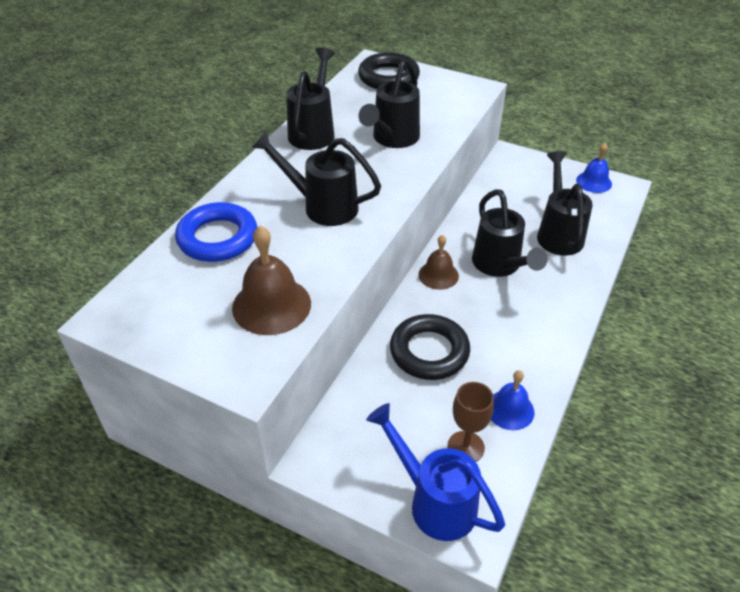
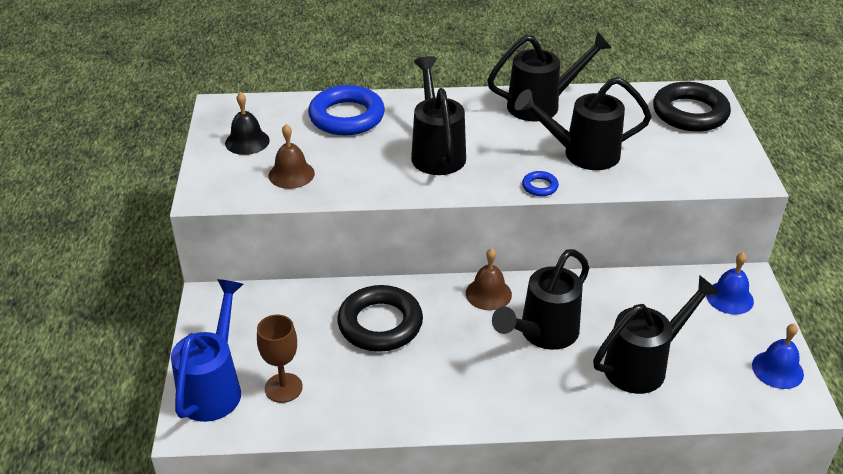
camera: 60 degrees right, 5 degrees down
(187, 318) = (247, 141): none -> black bell
(271, 305) = (291, 174): brown bell -> brown bell, size x0.63
(414, 173) = (540, 186): none -> blue ring
(510, 409) = (348, 405): blue bell -> blue bell (729, 298)

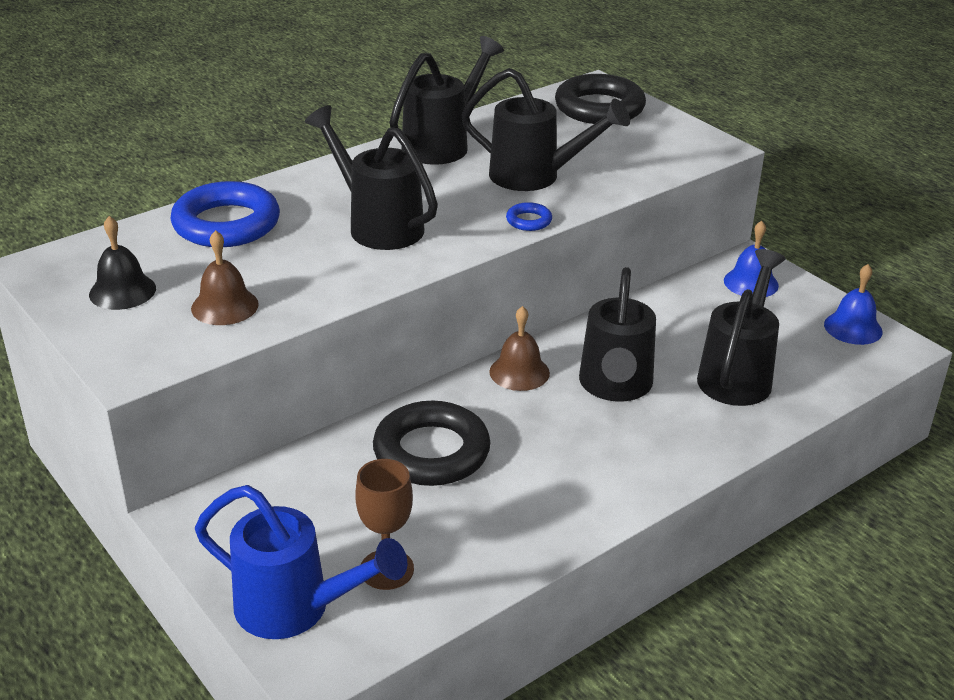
camera: 35 degrees left, 5 degrees down
(214, 386) = (297, 609): blue watering can -> blue watering can turned 135 degrees clockwise
(581, 154) = (536, 177): black watering can -> black watering can turned 120 degrees counterclockwise

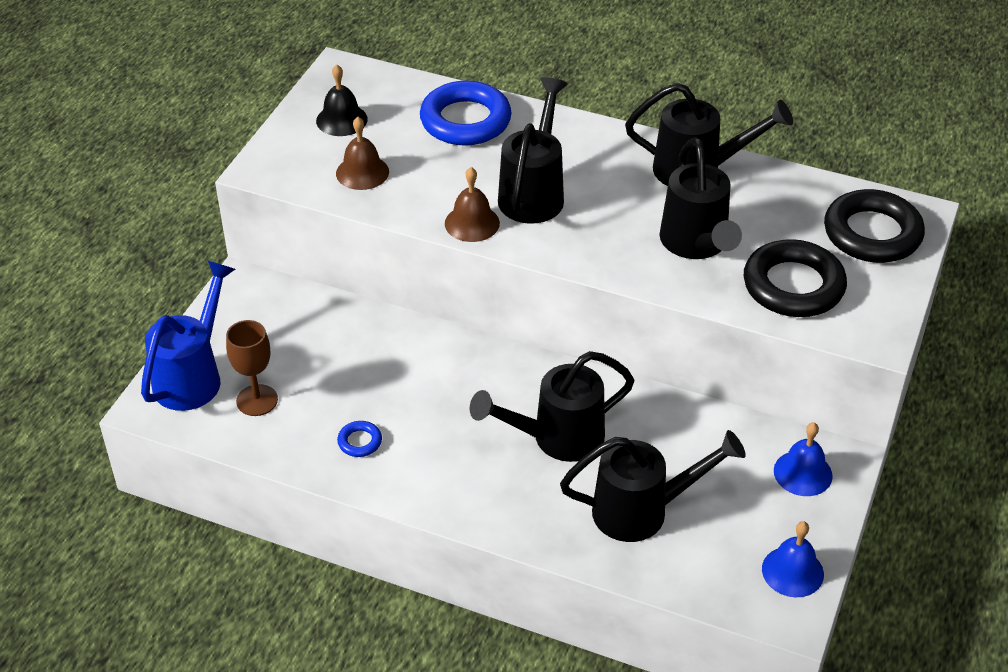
camera: 60 degrees right, 10 degrees up
(297, 609) = (193, 375): blue watering can -> blue watering can turned 150 degrees counterclockwise
(431, 452) = (393, 368): black ring -> black ring (793, 286)
(519, 372) = (529, 374): brown bell -> brown bell (472, 223)
(529, 221) = (618, 270): blue ring -> blue ring (360, 442)

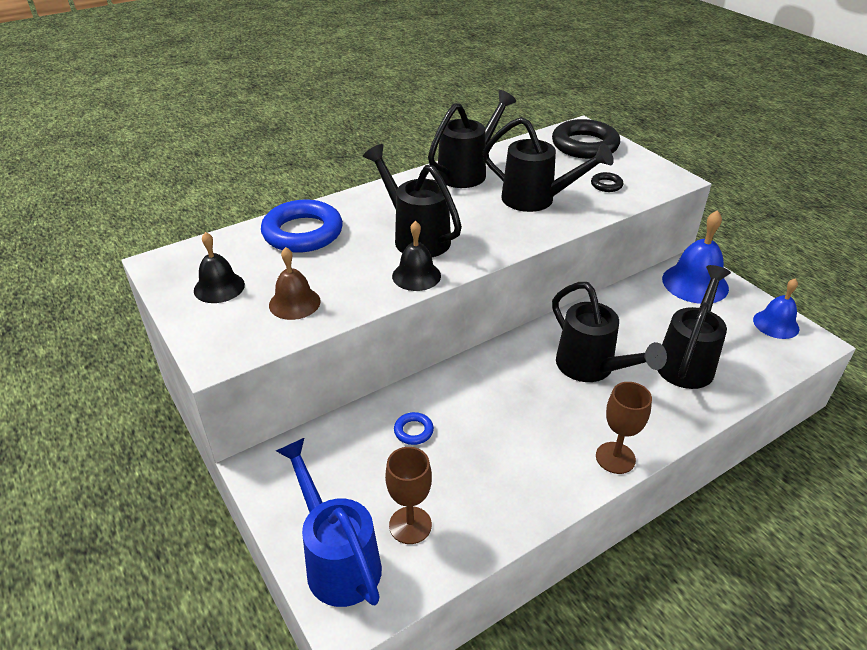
camera: 55 degrees left, 5 degrees down
(360, 442) = (514, 478): blue ring -> blue ring (413, 431)
(443, 502) = (615, 458): none -> brown goblet
(472, 223) = (416, 275): brown bell -> black bell
(556, 438) = (592, 369): black watering can -> black watering can turned 45 degrees counterclockwise
(793, 286) = (606, 185): black ring -> black ring, size x0.44
(803, 473) = (695, 283): blue bell -> blue bell, size x1.58

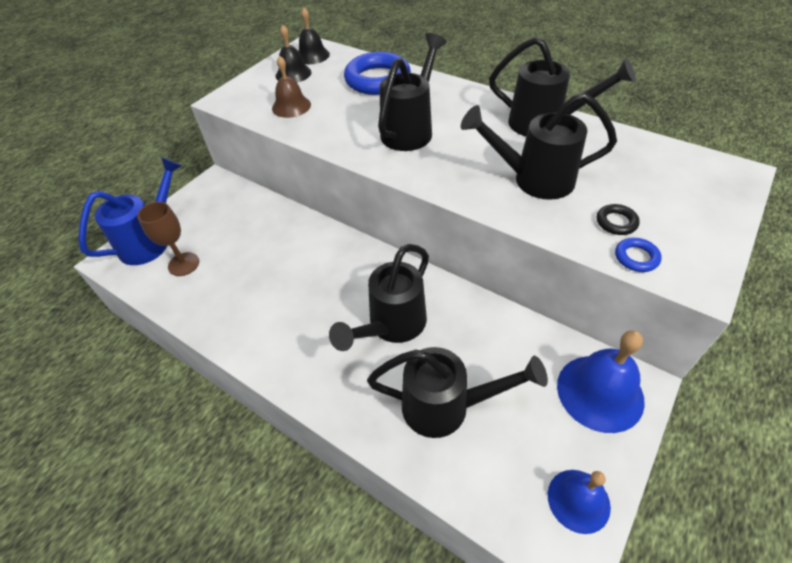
camera: 70 degrees right, 10 degrees up
(413, 431) = (269, 237): blue ring -> blue ring (636, 257)
(416, 275) = (355, 146): black bell -> black bell (312, 55)
(537, 200) = (533, 180): black watering can -> black watering can turned 90 degrees clockwise
(584, 145) = (694, 185): black ring -> none
(615, 458) = (283, 370): brown goblet -> none

